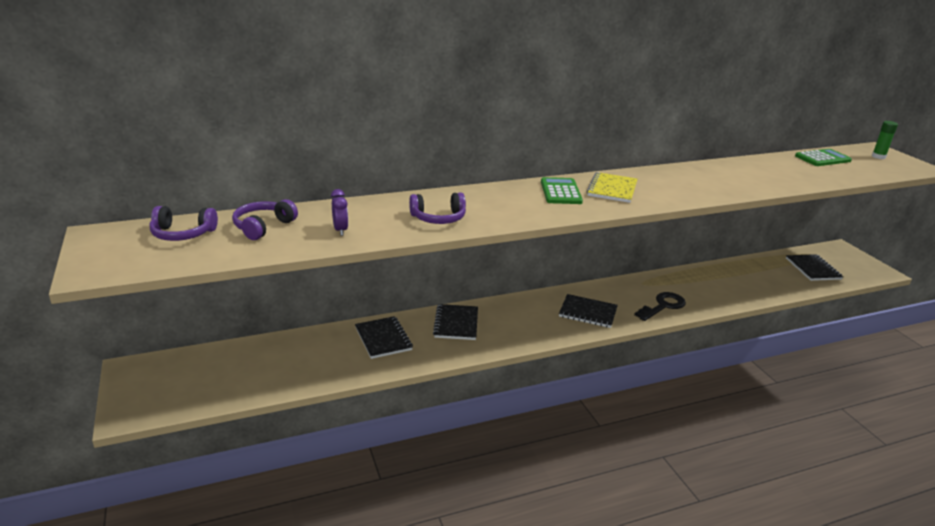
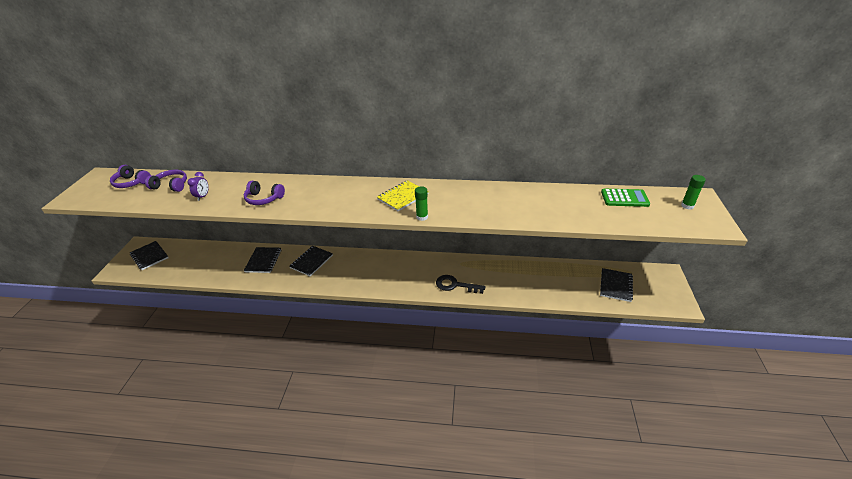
camera: 30 degrees right, 10 degrees up
(263, 227) = (171, 186): purple headphones -> purple headphones turned 45 degrees clockwise
(561, 192) = (365, 192): green calculator -> none
(588, 312) = (398, 276): black notebook -> black notebook (149, 256)
(663, 203) = (422, 217): none -> green glue stick
(663, 306) = (455, 285): black key -> black key turned 150 degrees counterclockwise

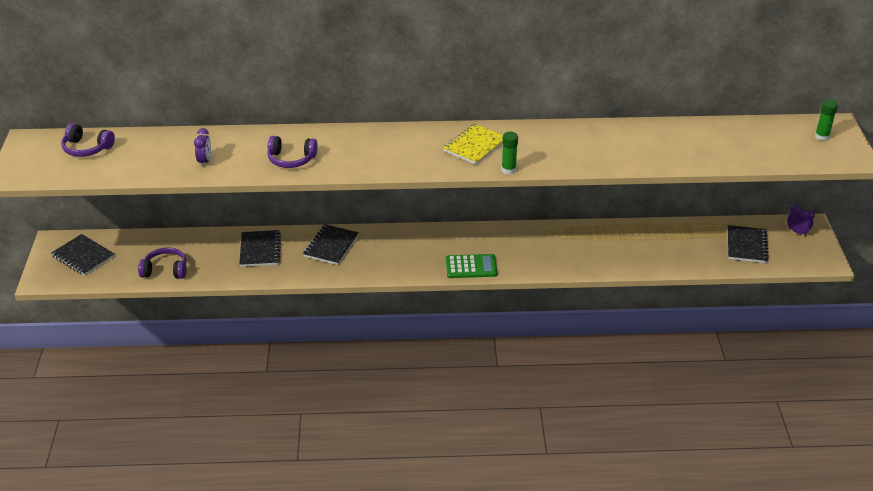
camera: 10 degrees left, 0 degrees up
(171, 186) = (148, 149): purple headphones -> purple headphones (165, 270)
(455, 285) = (540, 261): black key -> none
(624, 198) = (749, 132): green calculator -> green calculator (471, 267)
(657, 278) = (797, 232): none -> purple clock

